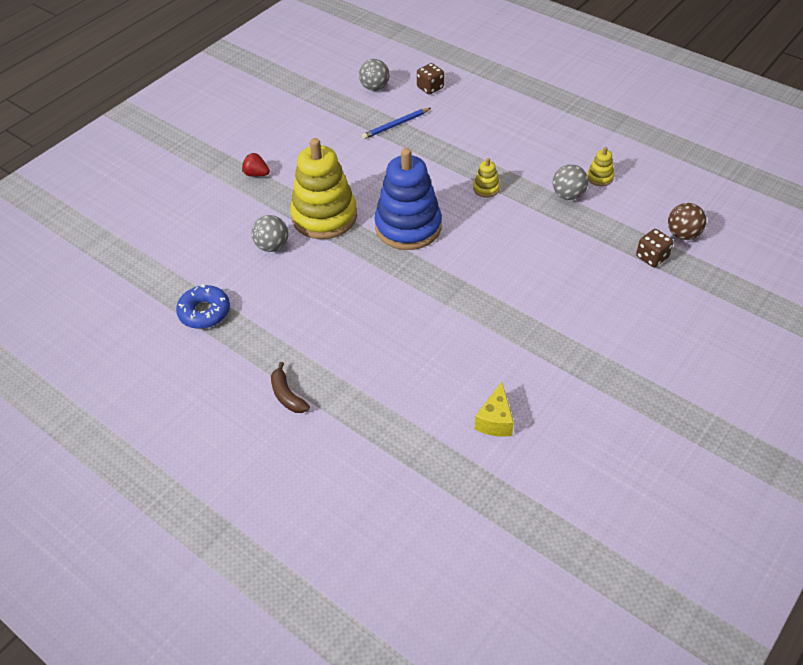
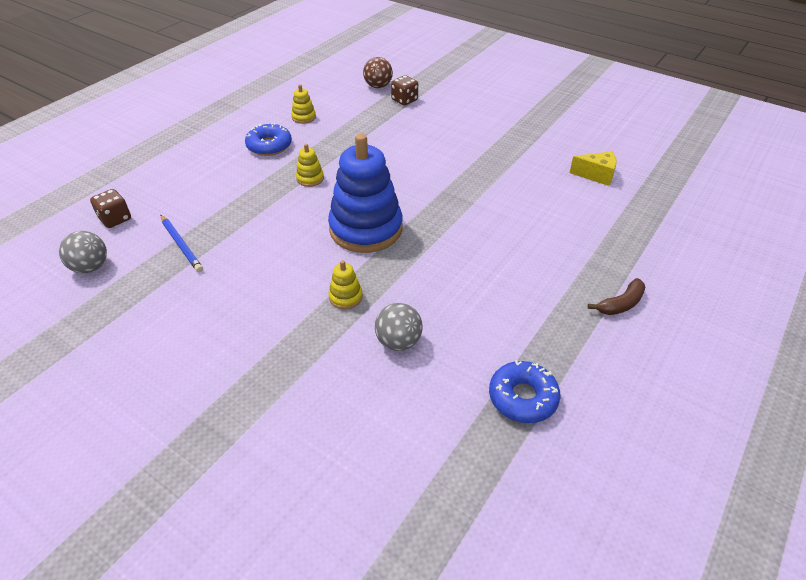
camera: 95 degrees left, 5 degrees down
(256, 174) = (250, 377): red strawberry -> none
(324, 217) = (345, 297): yellow stacking toy -> yellow stacking toy, size x0.41
(542, 158) = (269, 146): none -> blue donut
(568, 195) = (325, 134): grey ball -> none

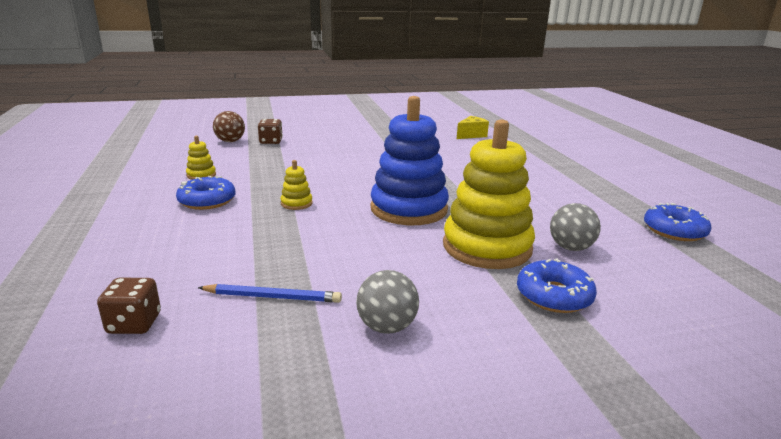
camera: 50 degrees left, 20 degrees down
(90, 267) = (196, 377): grey ball -> grey ball (386, 327)
(303, 362) = (554, 295): none -> blue donut
(345, 297) = (487, 247): yellow stacking toy -> yellow stacking toy, size x2.44
(621, 304) = (606, 174): brown banana -> none

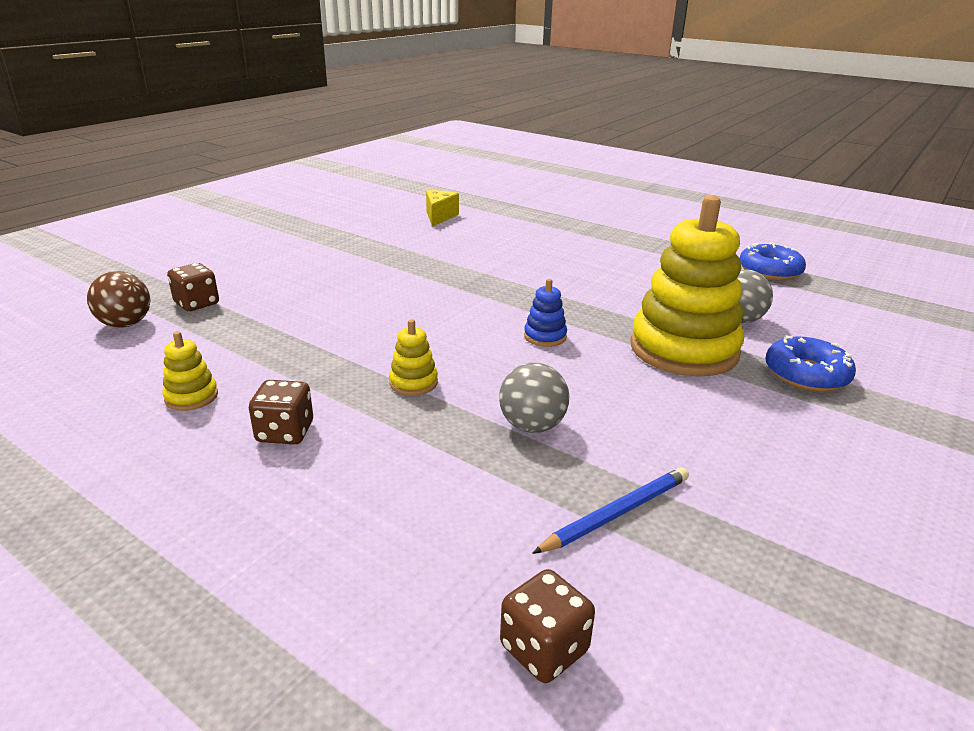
camera: 40 degrees left, 5 degrees up
(207, 201) = (285, 432): blue donut -> brown dice
(386, 327) = (762, 479): grey ball -> grey ball (532, 426)
(409, 209) = (545, 336): blue stacking toy -> blue stacking toy, size x0.41

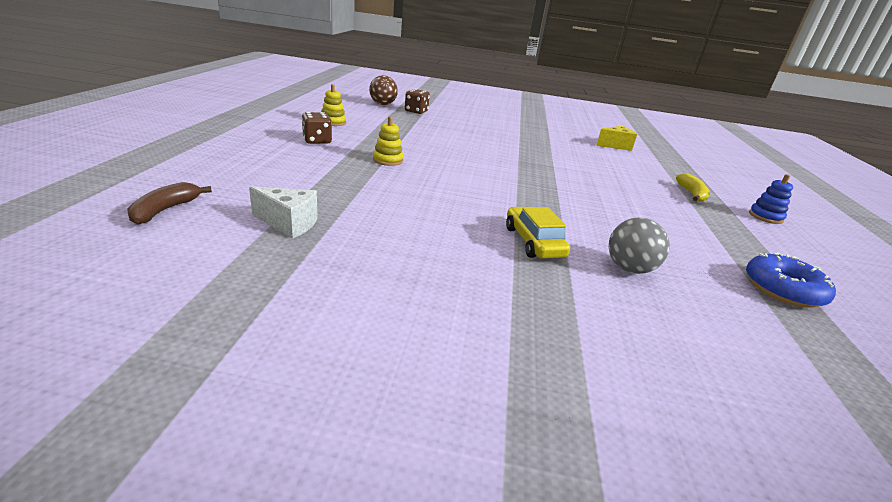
camera: 60 degrees right, 0 degrees up
(532, 426) = (368, 193): grey ball -> none
(544, 649) = (165, 210): brown dice -> brown banana
(545, 336) = (486, 190): blue stacking toy -> blue stacking toy (765, 217)
(587, 232) = (692, 194): none -> yellow banana
(616, 513) = (289, 223): blue pencil -> white cheese
(683, 349) = (533, 242): yellow stacking toy -> yellow car
(806, 374) = (563, 307): blue donut -> none

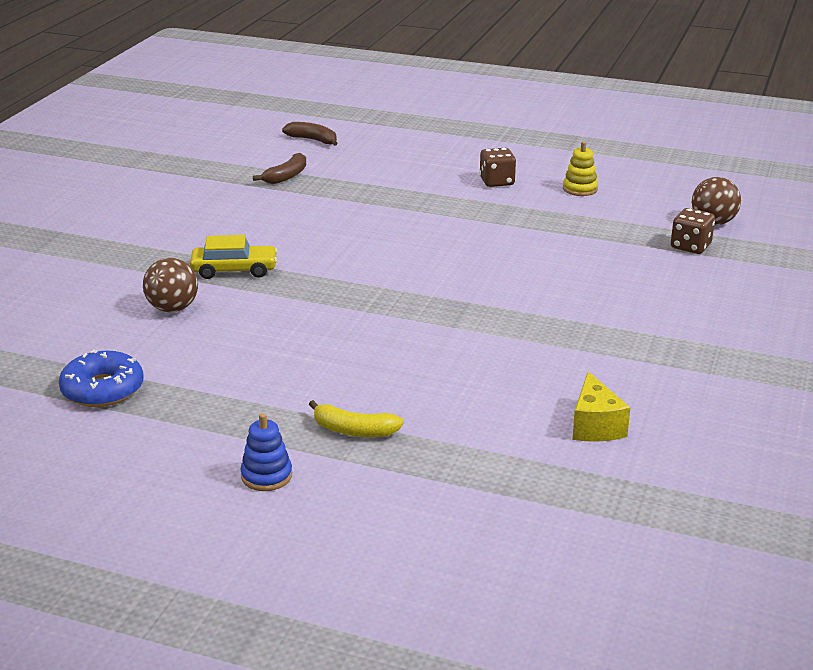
camera: 105 degrees right, 0 degrees up
(289, 223) = (286, 176): white cheese -> brown banana
(388, 160) = (442, 216): yellow stacking toy -> none
(629, 269) = (173, 308): grey ball -> brown ball

